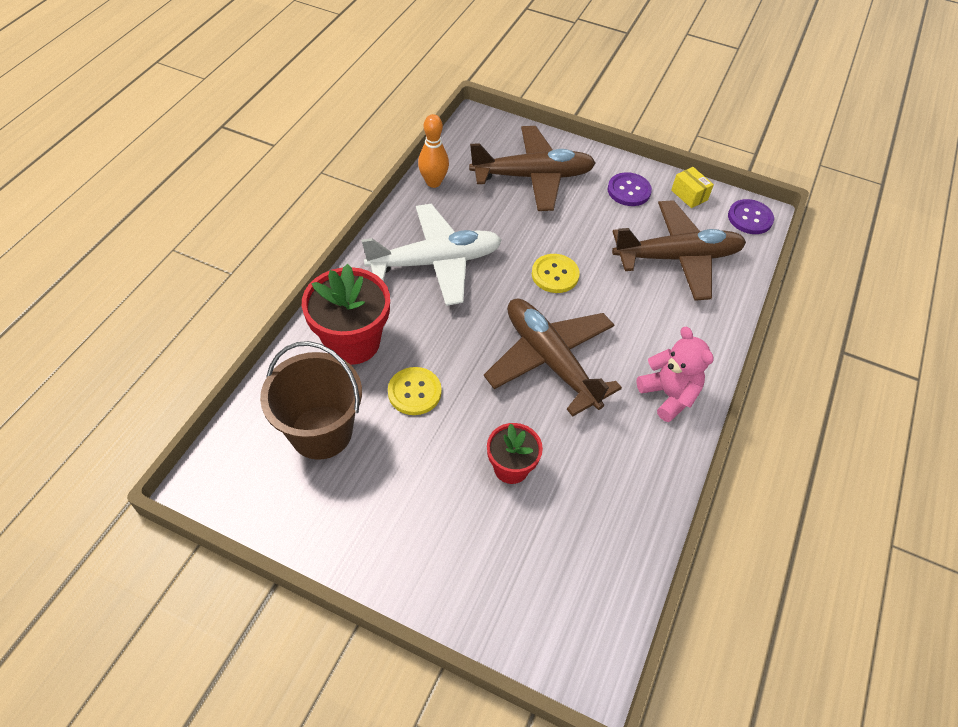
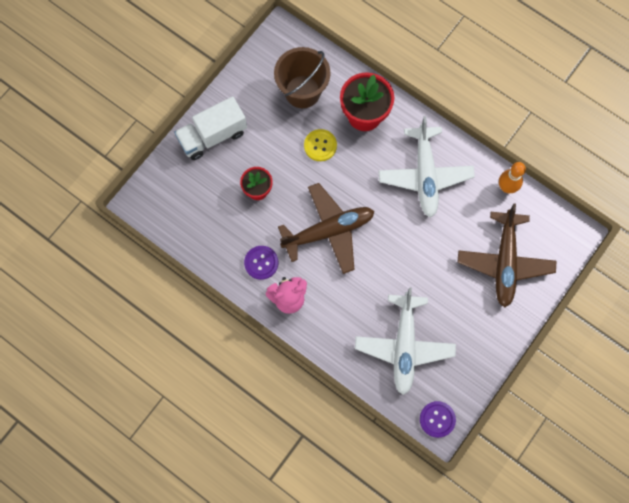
camera: 105 degrees right, 20 degrees up
(427, 560) = (213, 136): none -> white truck
(555, 274) = (401, 253): yellow button -> none
(629, 191) = (480, 332): purple button -> purple button (261, 263)
(678, 258) = (404, 346): brown plane -> white plane
(689, 195) = (469, 379): yellow box -> none

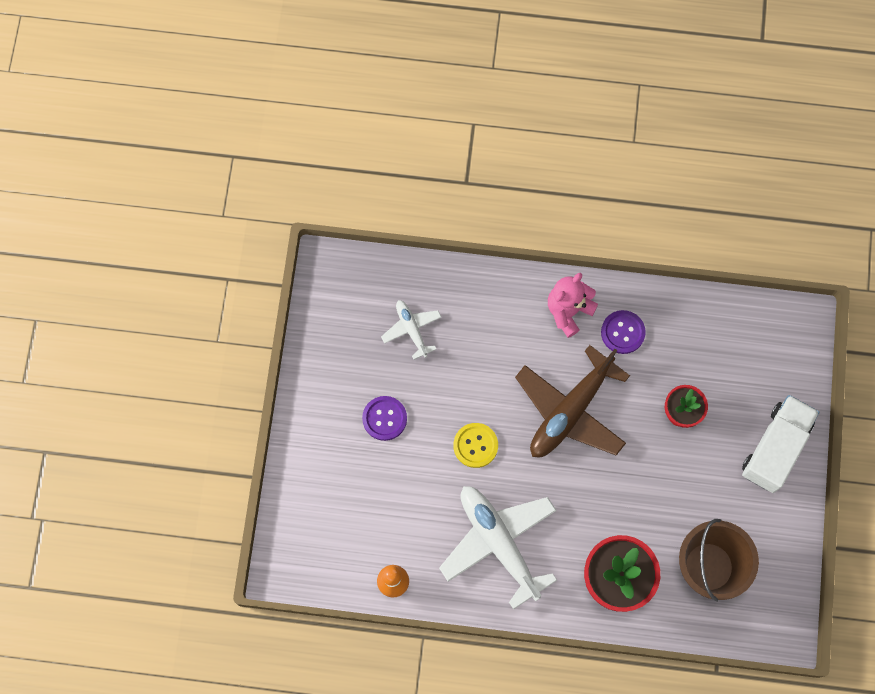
camera: 150 degrees right, 0 degrees up
(320, 145) = (643, 509): yellow button -> yellow button (475, 445)
(404, 346) = (411, 329): white plane -> white plane, size x0.50
(437, 419) = (334, 273): purple button -> purple button (384, 418)
(504, 262) = (349, 488): brown plane -> none

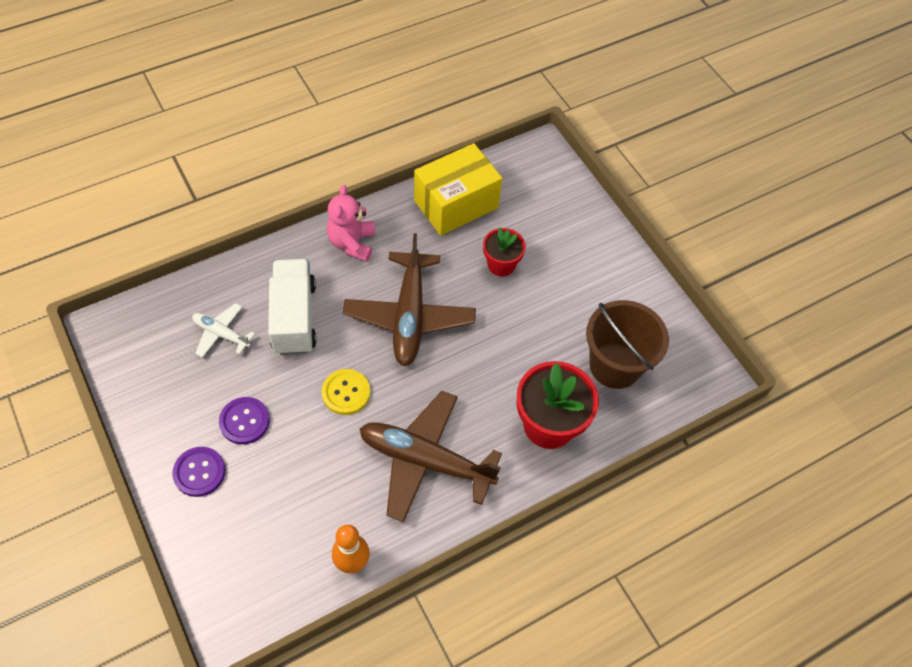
camera: 40 degrees left, 15 degrees down
(498, 542) = (425, 460): white plane -> brown plane
(622, 332) = (409, 234): purple button -> purple button (199, 472)
(684, 328) = (456, 204): none -> yellow box
(775, 448) = (594, 247): white truck -> white truck (294, 318)

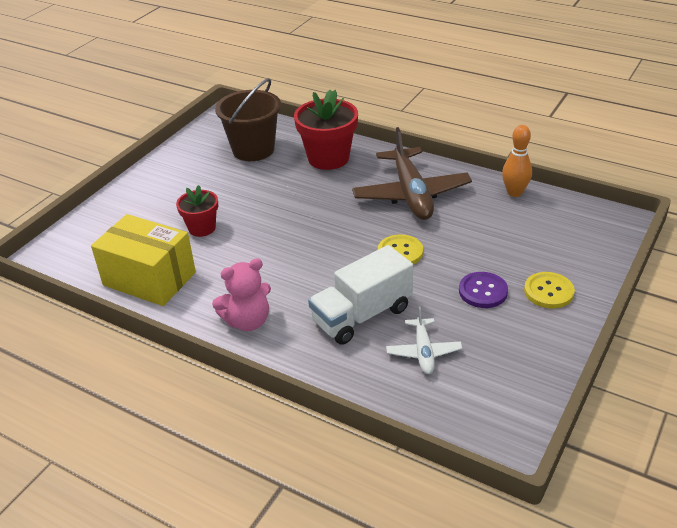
camera: 115 degrees left, 20 degrees down
(199, 472) = (548, 291): purple button -> yellow button
(409, 316) = (297, 252): brown plane -> none

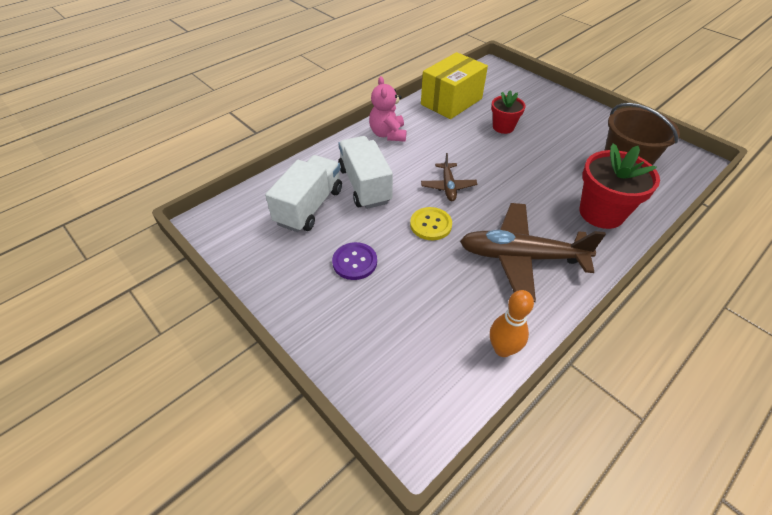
camera: 105 degrees right, 10 degrees up
(333, 251) = (448, 186): none -> brown plane
(423, 352) = (309, 206): white plane -> white truck
(548, 291) = (330, 309): yellow button -> none

